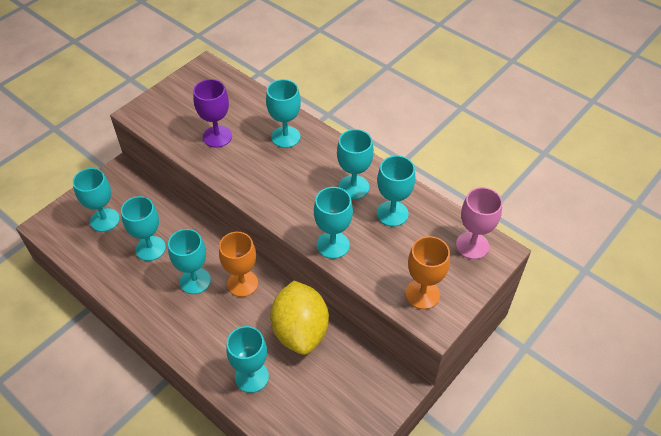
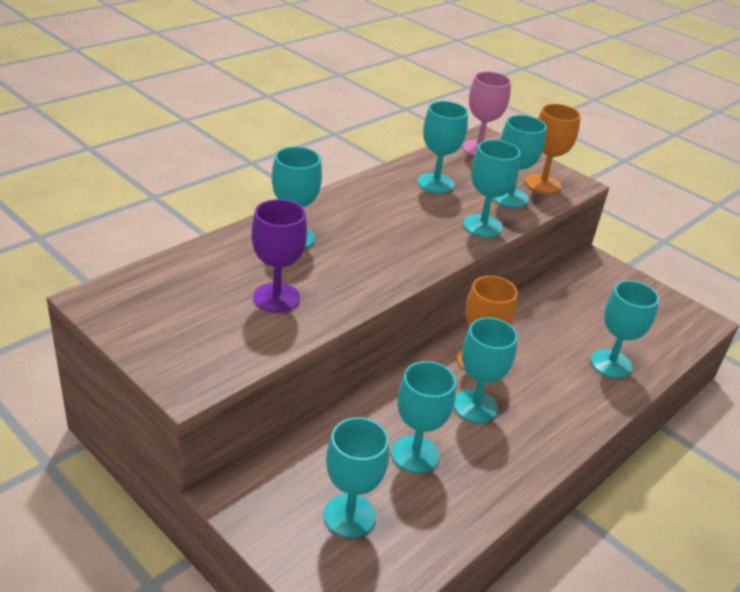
camera: 90 degrees left, 15 degrees down
(300, 331) = (543, 320): yellow lemon -> none
(353, 187) = (393, 201): turquoise goblet -> turquoise goblet (509, 197)

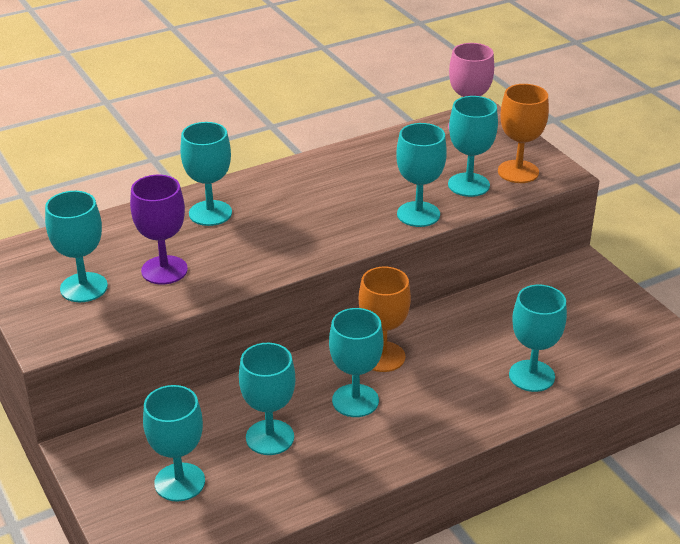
camera: 20 degrees right, 0 degrees up
(435, 183) = (393, 164): turquoise goblet -> turquoise goblet (84, 287)

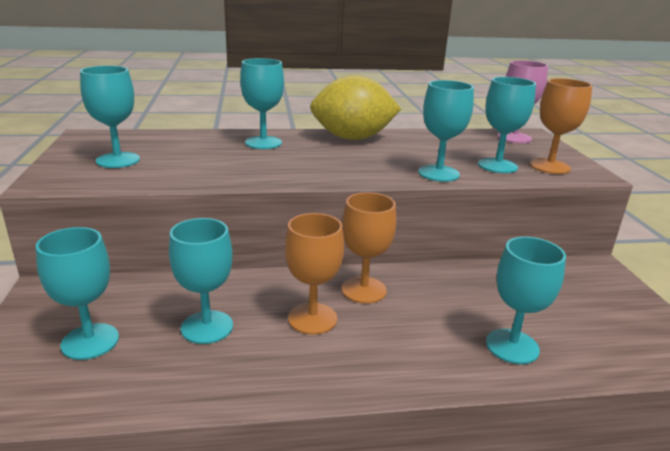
camera: 20 degrees right, 10 degrees down
(164, 270) = (190, 163): purple goblet -> none
(300, 177) = (352, 138): none -> yellow lemon
(355, 401) = (312, 318): turquoise goblet -> orange goblet

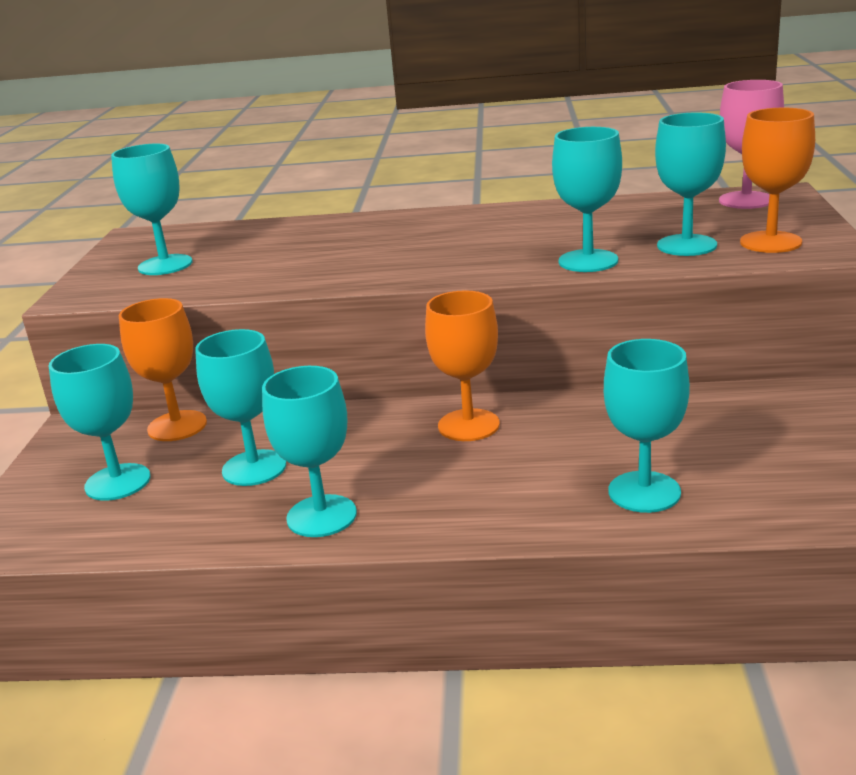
camera: 15 degrees right, 0 degrees up
(263, 143) = (360, 231): turquoise goblet -> turquoise goblet (321, 516)
(312, 318) = (387, 459): orange goblet -> orange goblet (177, 426)
(352, 138) = (490, 217): yellow lemon -> none

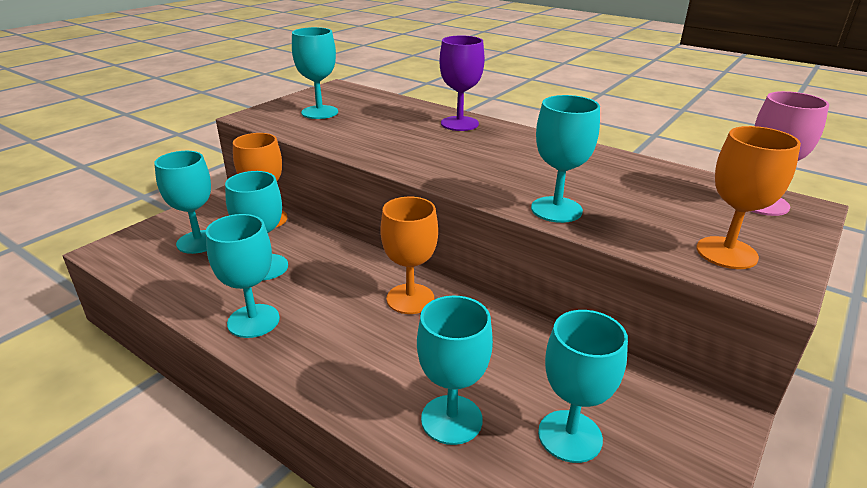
camera: 30 degrees right, 5 degrees up
(363, 225) = (459, 124): none -> purple goblet
(686, 245) = (650, 226): turquoise goblet -> turquoise goblet (570, 436)

